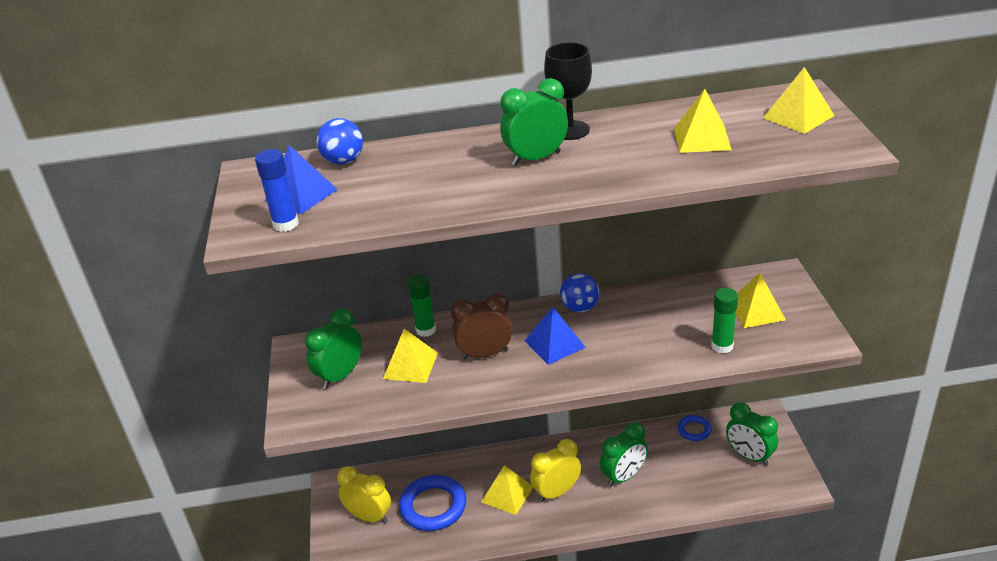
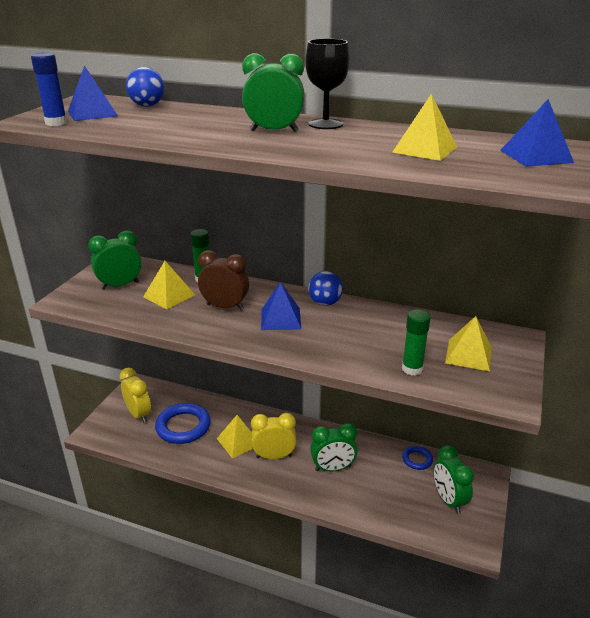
camera: 25 degrees right, 5 degrees down
(798, 117) = (536, 156): yellow pyramid -> blue pyramid

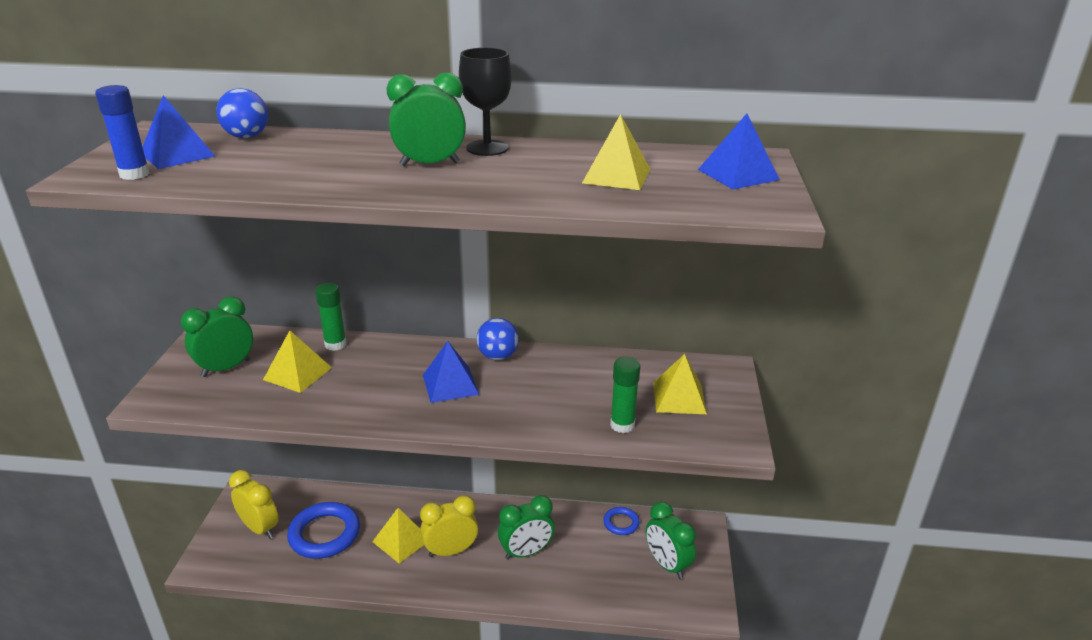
camera: 15 degrees left, 0 degrees up
(225, 307) = (376, 379): brown clock -> none

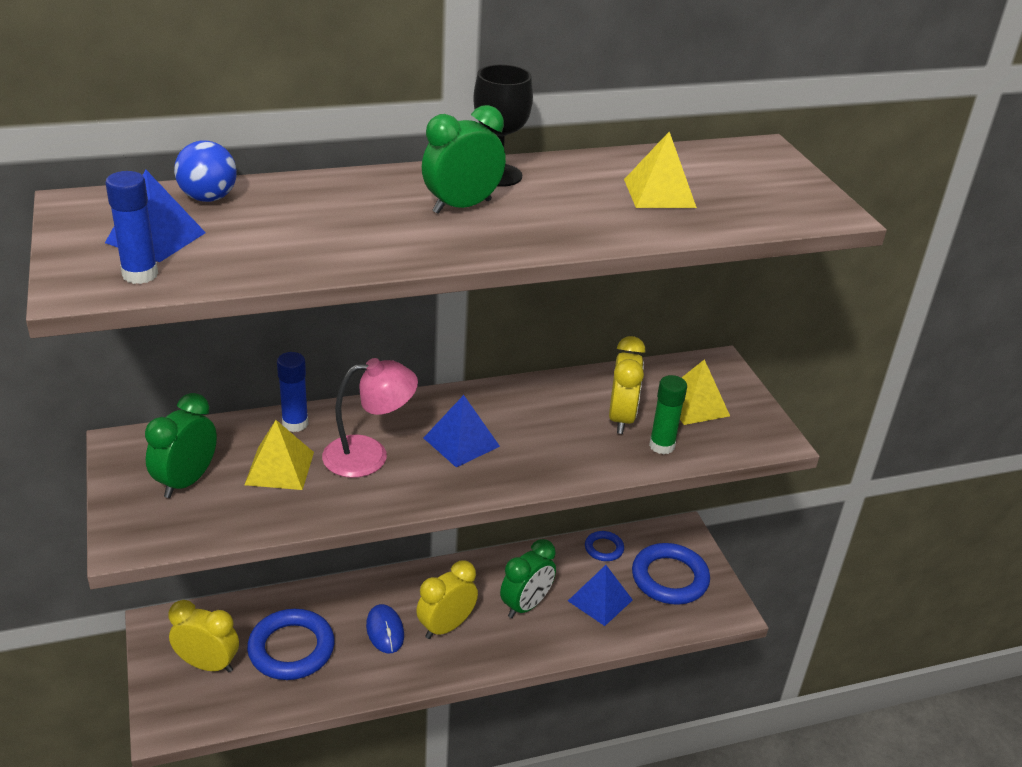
camera: 25 degrees left, 5 degrees up
(335, 344) = (295, 424): green glue stick -> blue glue stick
(370, 378) = (369, 455): none -> pink lamp
(402, 540) = (385, 630): yellow pyramid -> blue mouse
(498, 356) = (487, 399): blue ball -> none
(601, 395) = (621, 418): none -> yellow clock
(667, 564) = (669, 578): green clock -> blue ring
(738, 174) = (764, 174): blue pyramid -> blue pyramid (600, 600)

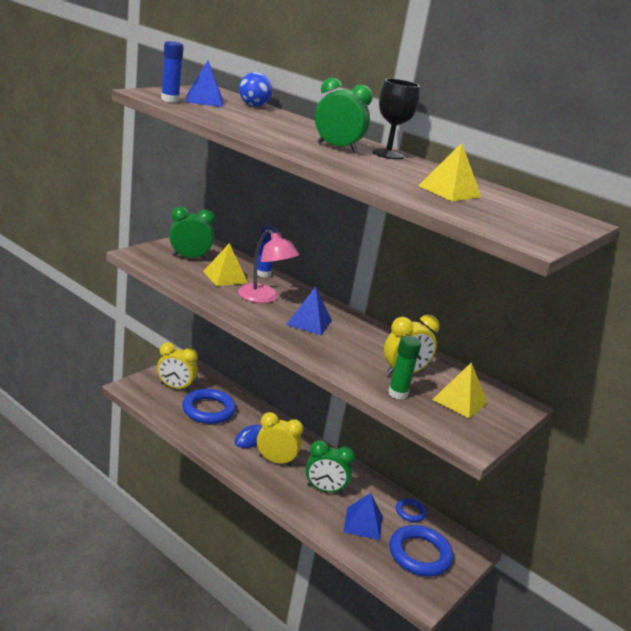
camera: 55 degrees right, 10 degrees down
(208, 664) = (175, 387): yellow clock -> yellow clock turned 120 degrees clockwise

